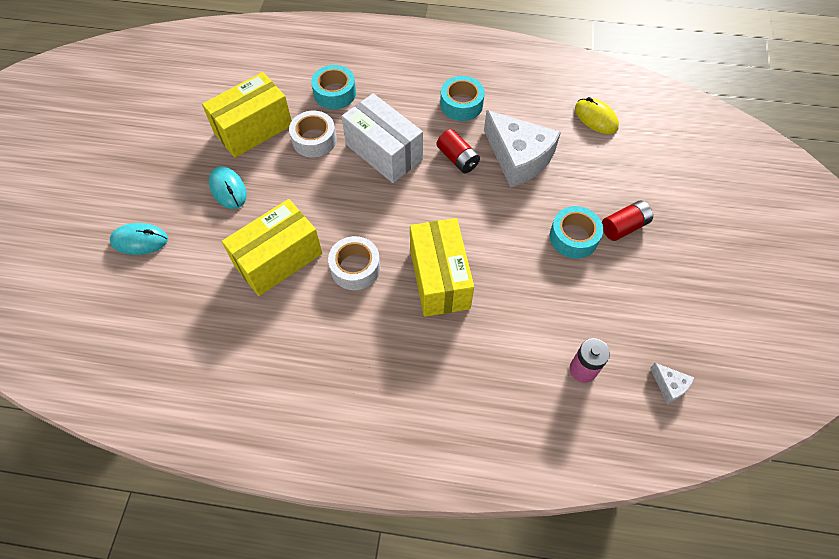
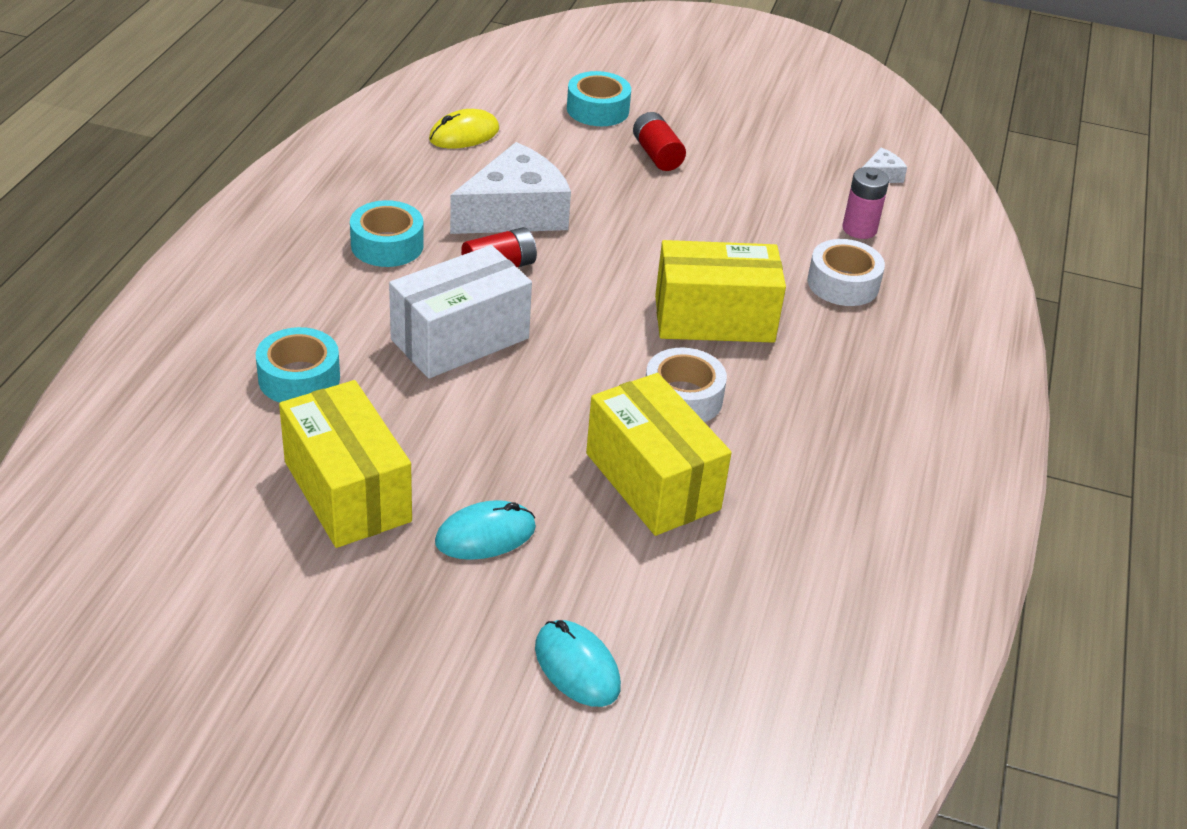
camera: 85 degrees left, 20 degrees down
(140, 240) = (577, 667): turquoise mouse -> turquoise mouse turned 45 degrees counterclockwise
(314, 140) = (404, 415): white tape -> white tape (843, 283)
(573, 237) = (666, 195): turquoise tape -> turquoise tape (597, 109)

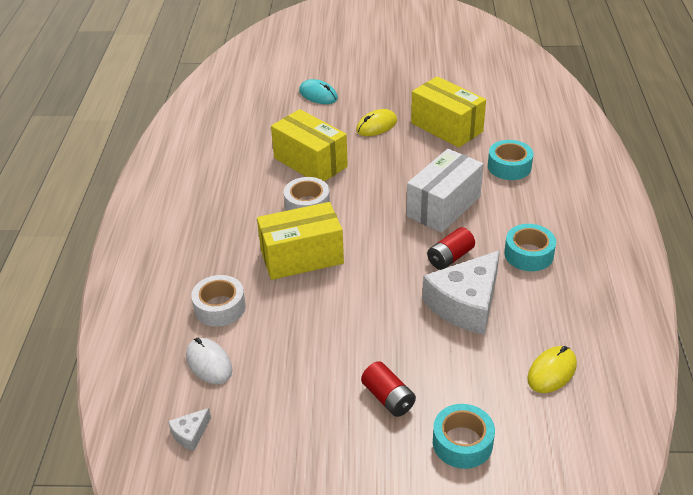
camera: 170 degrees right, 0 degrees up
(485, 535) = (376, 126): turquoise mouse -> yellow mouse
(859, 229) = (209, 363): pink battery -> white mouse

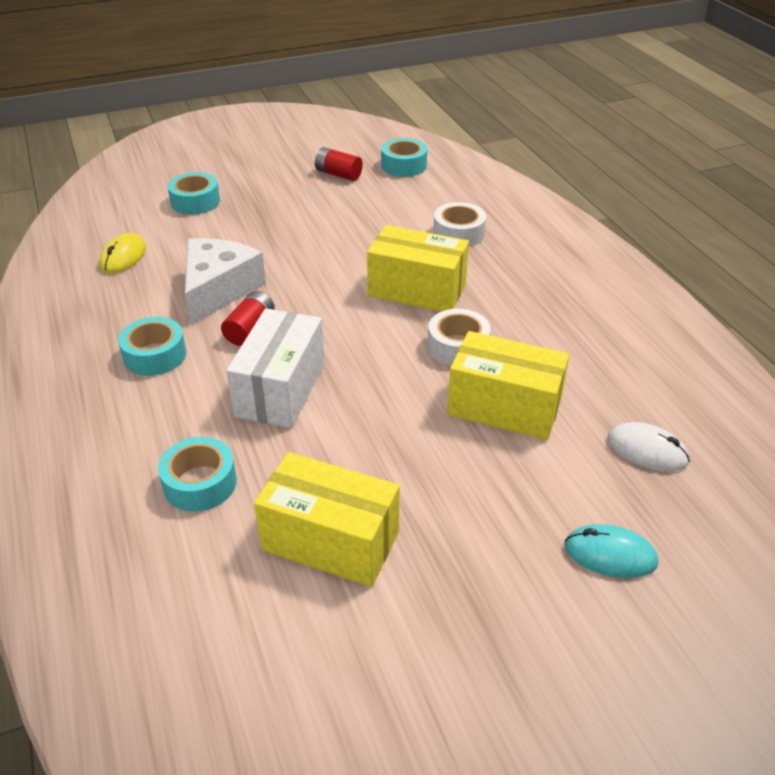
camera: 155 degrees right, 0 degrees up
(190, 434) = (404, 165): white cheese -> turquoise tape
(209, 363) = (429, 199): white mouse -> white mouse (647, 450)
(302, 257) = (417, 290): yellow box -> yellow box turned 60 degrees clockwise
(376, 126) = (454, 508): yellow mouse -> none
(388, 398) = (265, 212): red battery -> red battery (338, 174)

